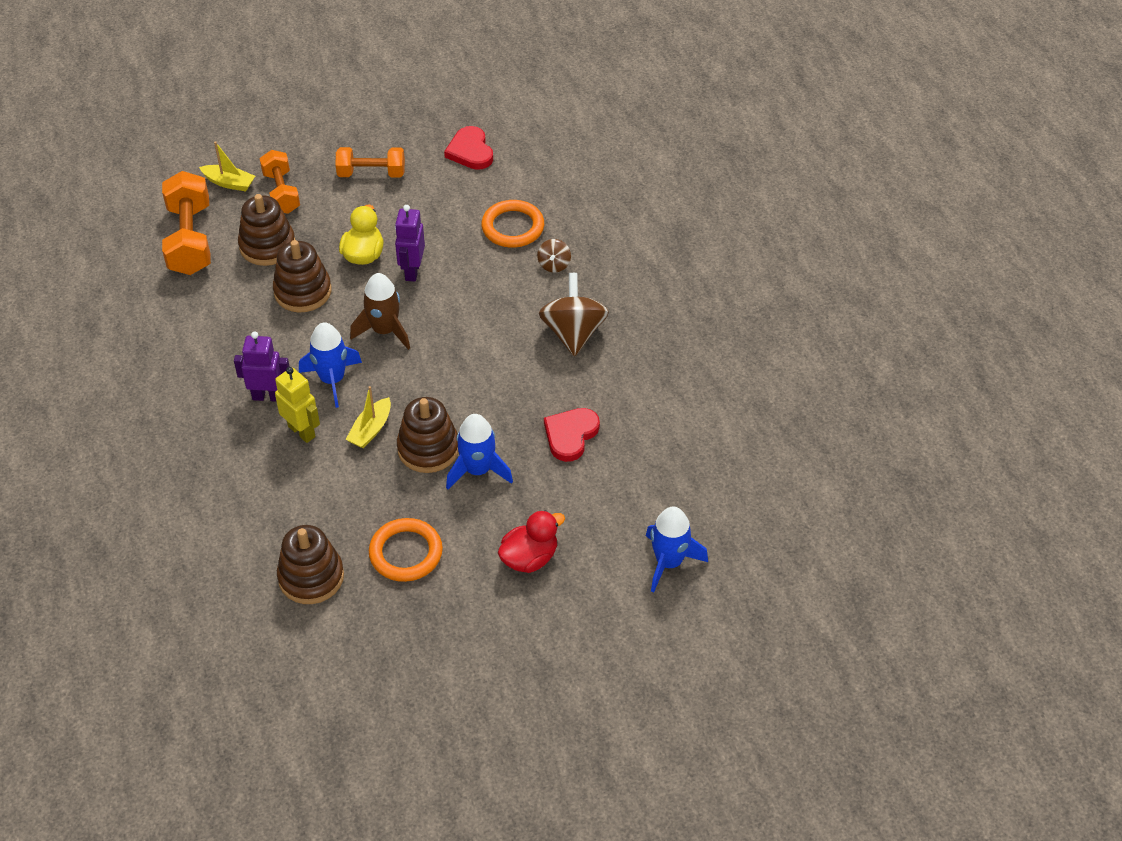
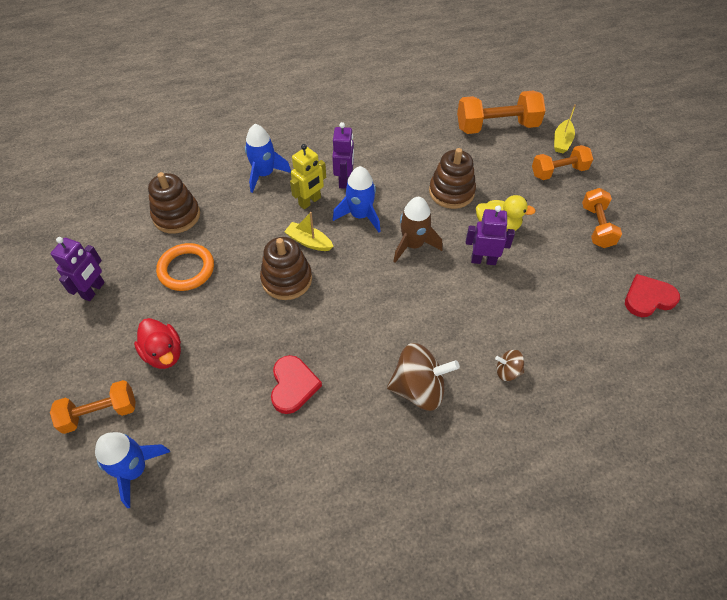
camera: 90 degrees right, 5 degrees up
(267, 246) = (498, 168): brown stacking toy -> none
(433, 650) = (94, 290): none -> purple robot
(478, 470) = (261, 314): blue rocket -> blue rocket (264, 174)
(513, 227) = (552, 335): orange ring -> none
(570, 435) = (293, 385): red heart -> red heart turned 60 degrees clockwise
(605, 607) = (100, 413): none -> orange dumbbell

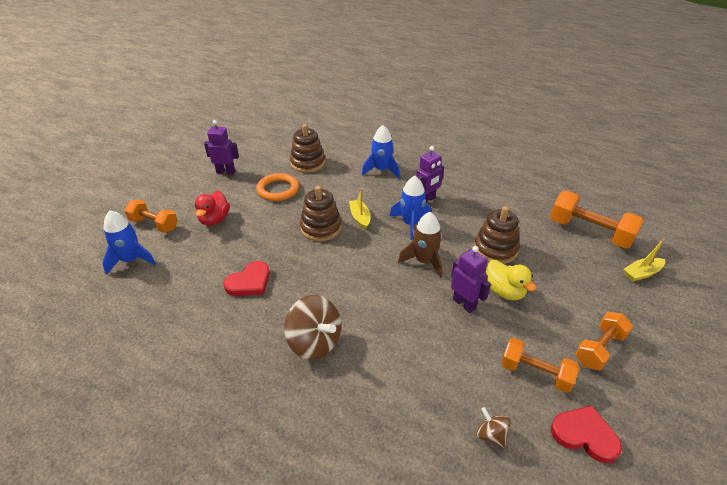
camera: 45 degrees right, 15 degrees down
(94, 290) = (226, 172): purple robot -> purple robot turned 150 degrees counterclockwise
(310, 201) = (389, 198): yellow robot -> none
(507, 371) = (387, 383): brown spinning top -> brown spinning top (491, 435)
(558, 172) = (610, 291): orange dumbbell -> orange dumbbell (535, 373)

